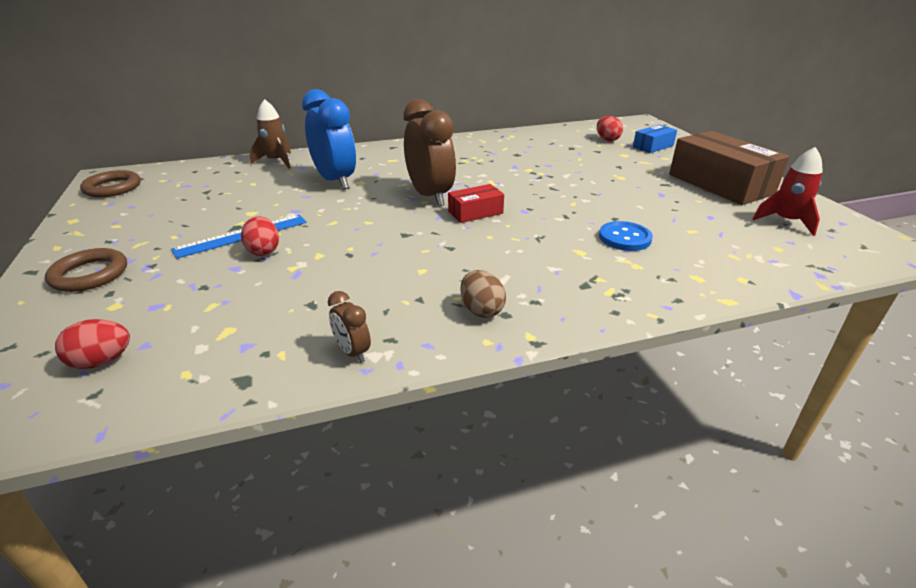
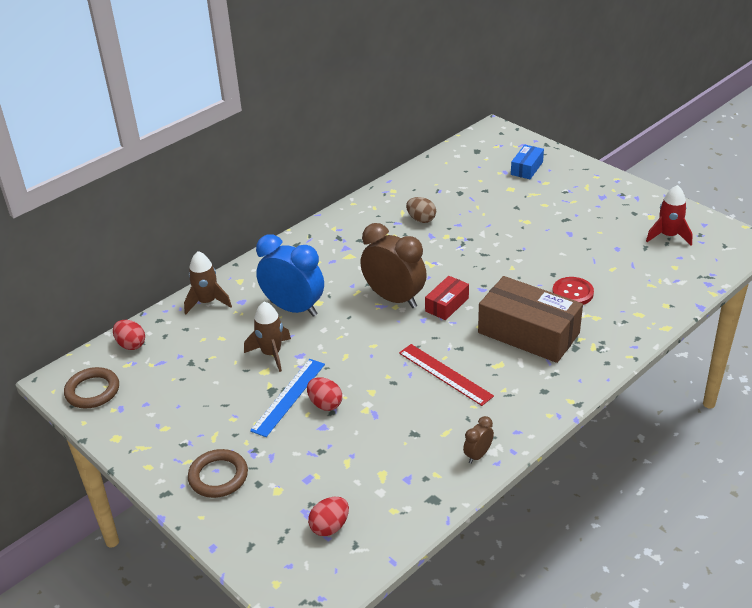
camera: 25 degrees left, 5 degrees up
(274, 203) = (271, 354): none -> brown rocket
(352, 352) = (477, 455): brown clock -> brown clock turned 105 degrees clockwise
(408, 264) = (445, 374): none -> red ruler
(481, 310) = (527, 393): brown egg -> brown egg (421, 219)
(607, 139) = (482, 170): red egg -> red egg (131, 344)
(625, 238) = (572, 293): blue button -> red button
(720, 184) = (605, 205): brown box -> brown box (528, 333)

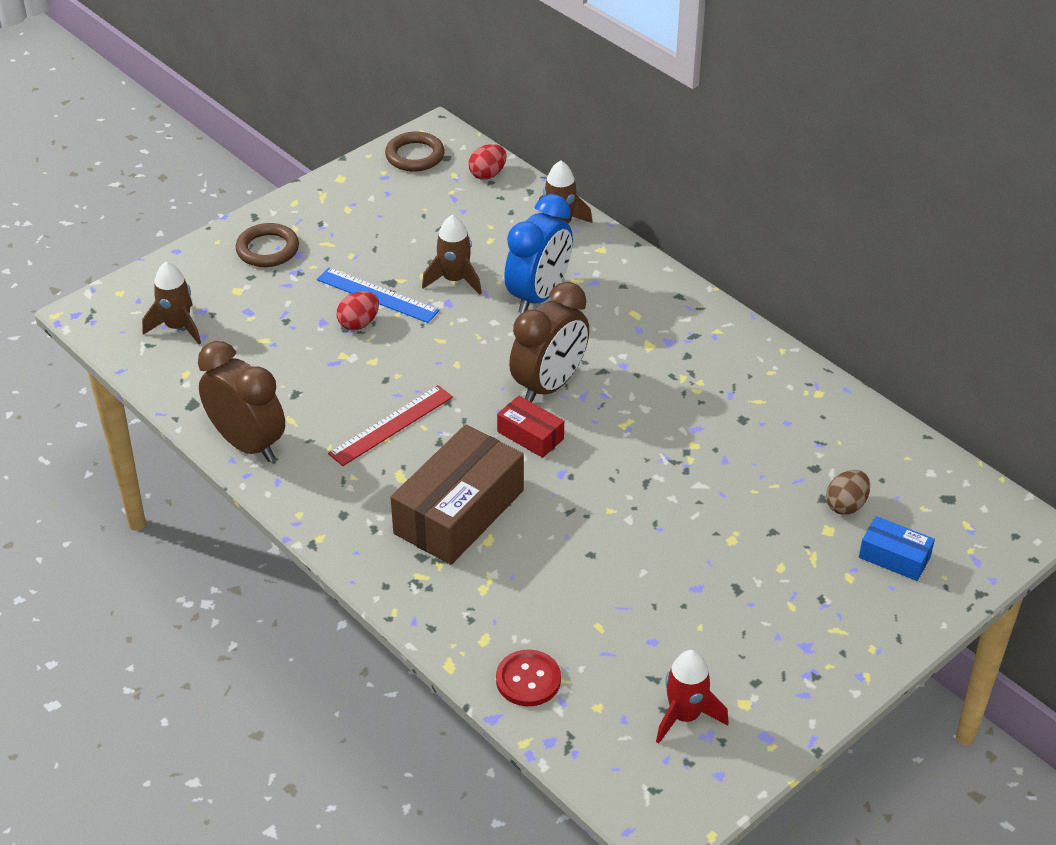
camera: 90 degrees right, 5 degrees up
(330, 526) = (178, 327): red egg -> brown rocket
(421, 219) = (738, 420): brown egg -> brown egg (846, 505)
(477, 455) = (248, 444): brown clock -> brown clock, size x2.20
(572, 293) = (542, 570): red button -> red button (528, 680)

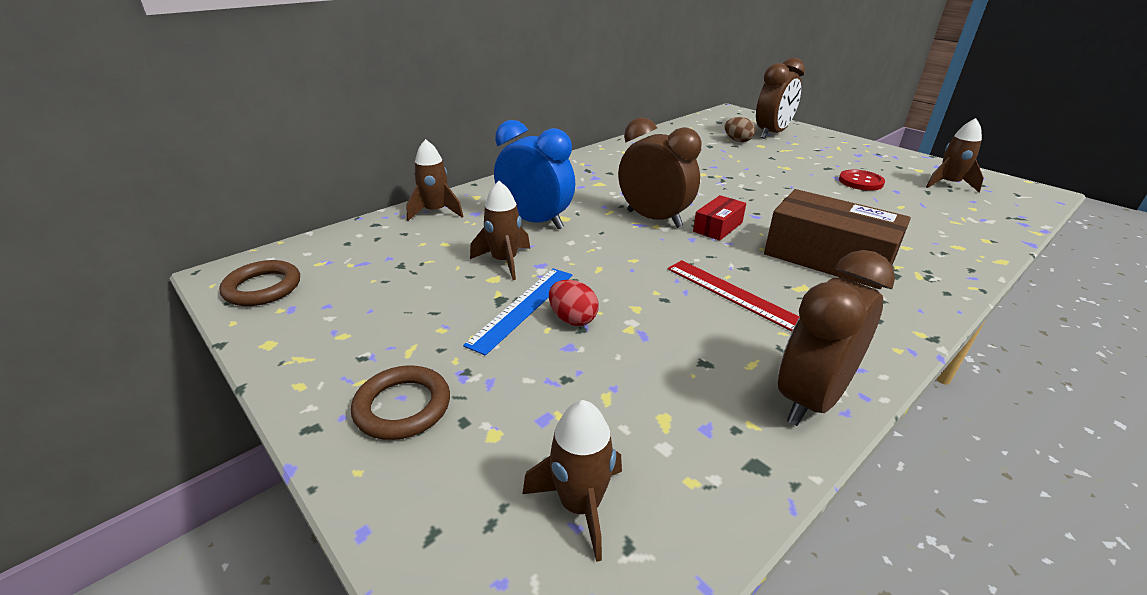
camera: 90 degrees left, 10 degrees down
(488, 174) = (333, 244): red egg -> none
(528, 680) = (978, 230): red button -> red button (860, 182)
(685, 716) = (948, 184): red rocket -> brown rocket
(894, 557) = (772, 134): blue box -> brown clock

